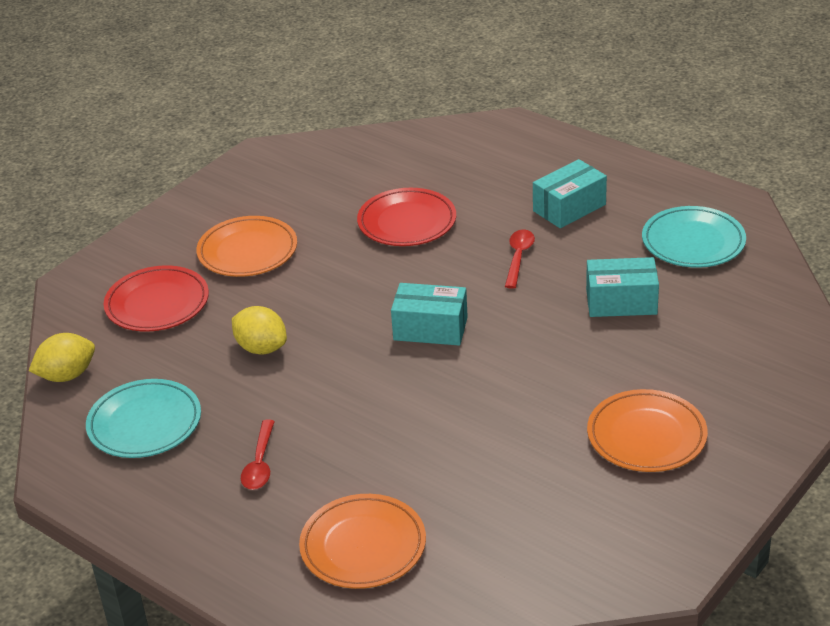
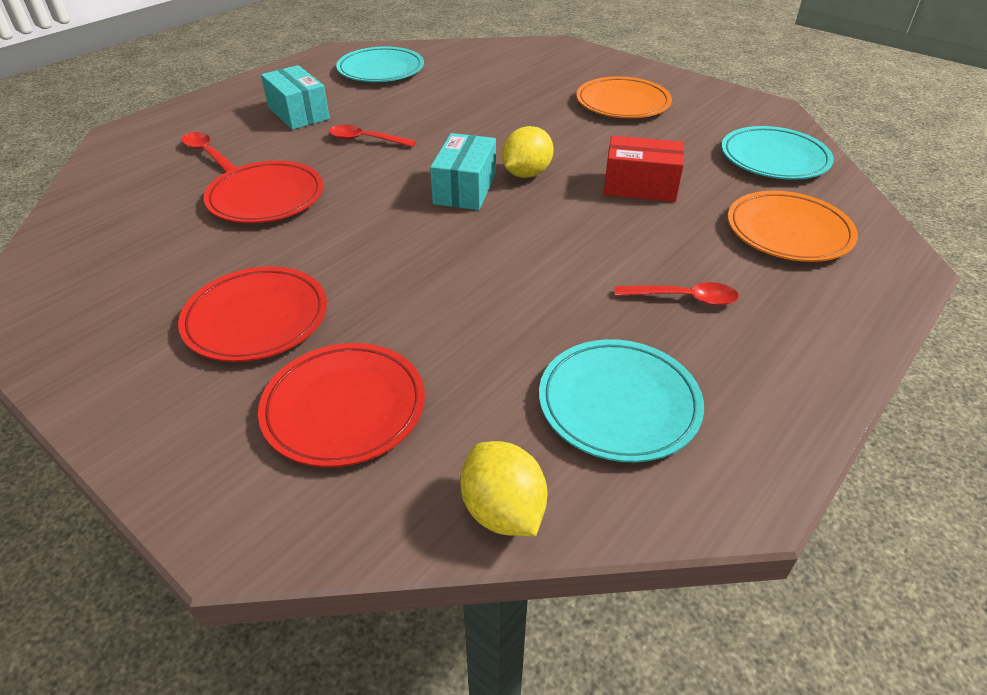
camera: 90 degrees left, 5 degrees up
(247, 251) = (256, 319): orange plate -> red plate
(261, 348) = (473, 302): yellow lemon -> yellow lemon (526, 174)
(444, 444) = (640, 186): none -> red box
(479, 176) = (207, 153): none -> red spoon
(519, 557) = (774, 158): none -> turquoise plate
(621, 302) = (451, 101): turquoise box -> none

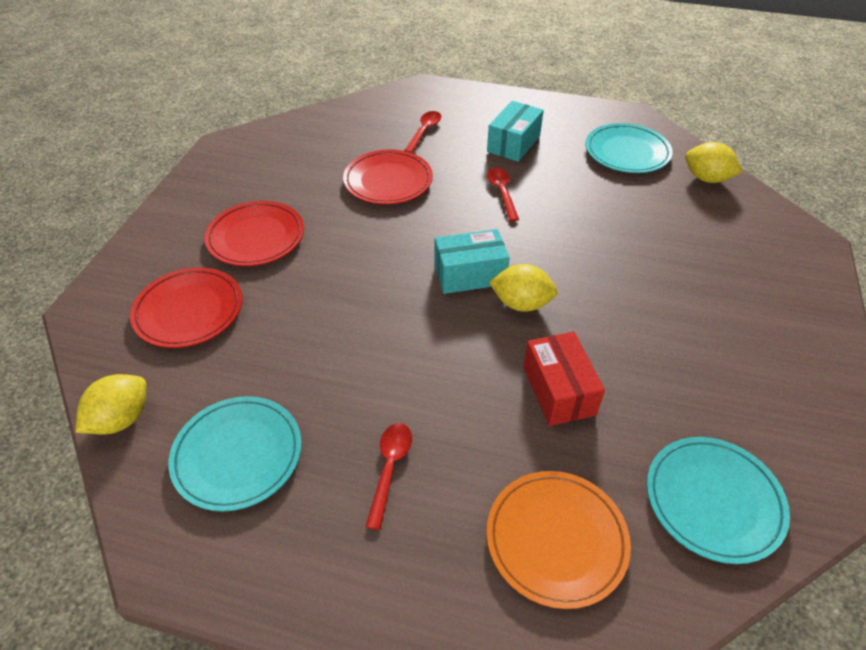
camera: 65 degrees right, 5 degrees up
(452, 53) = (706, 179): none -> yellow lemon
(622, 103) = (723, 332): orange plate -> none
(683, 298) = (390, 468): red spoon -> red spoon turned 150 degrees counterclockwise

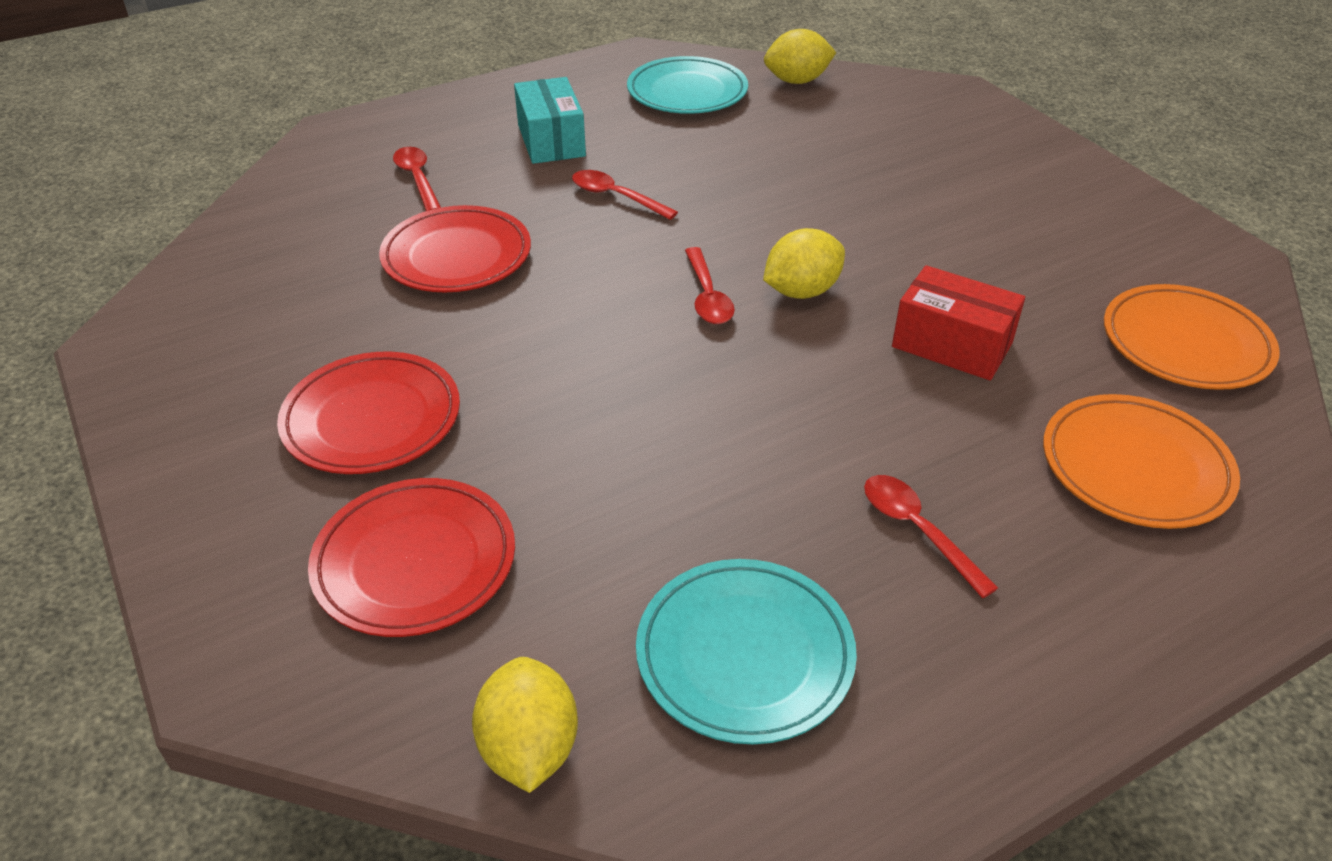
camera: 45 degrees left, 5 degrees down
(469, 274) = (707, 296): turquoise box -> red spoon
(713, 501) = (1185, 344): turquoise plate -> orange plate

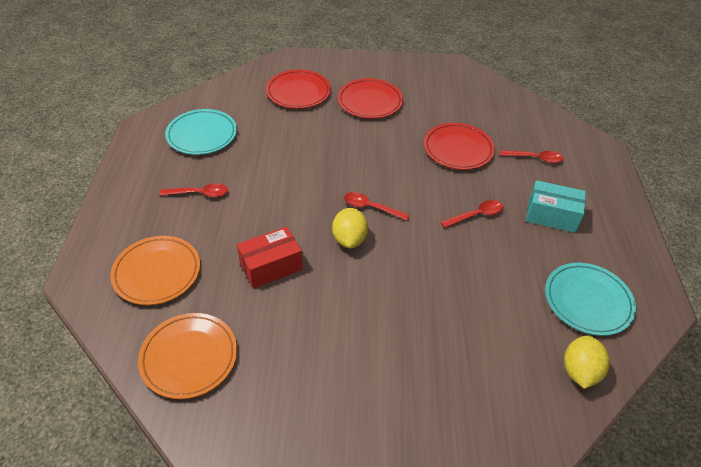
camera: 120 degrees right, 5 degrees up
(529, 748) = (219, 91): yellow lemon -> none

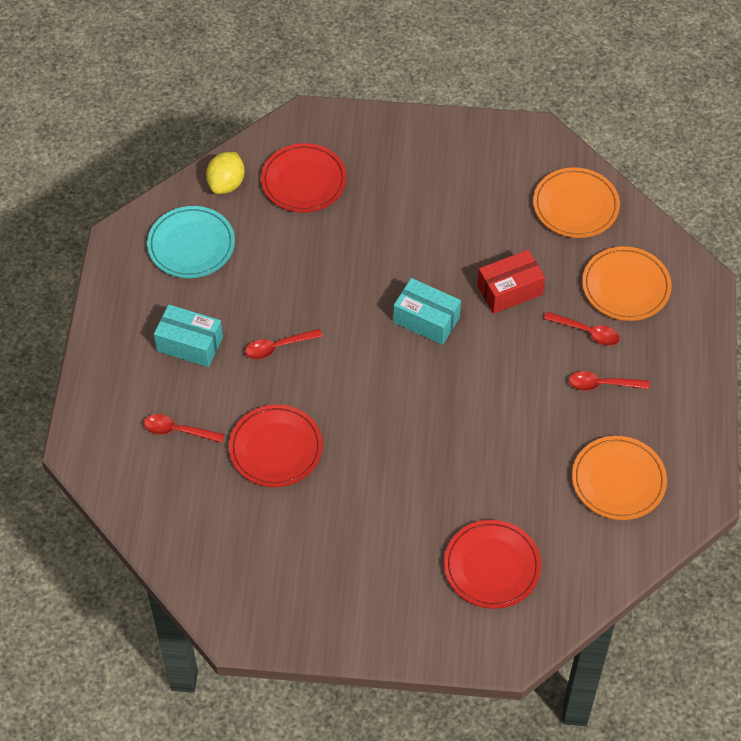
camera: 175 degrees left, 10 degrees up
(202, 135) = (618, 480): turquoise plate -> orange plate
(349, 239) = (426, 320): yellow lemon -> turquoise box
(370, 102) = (386, 544): red plate -> red plate (304, 181)
(371, 207) = (399, 360): red spoon -> red spoon (587, 332)

